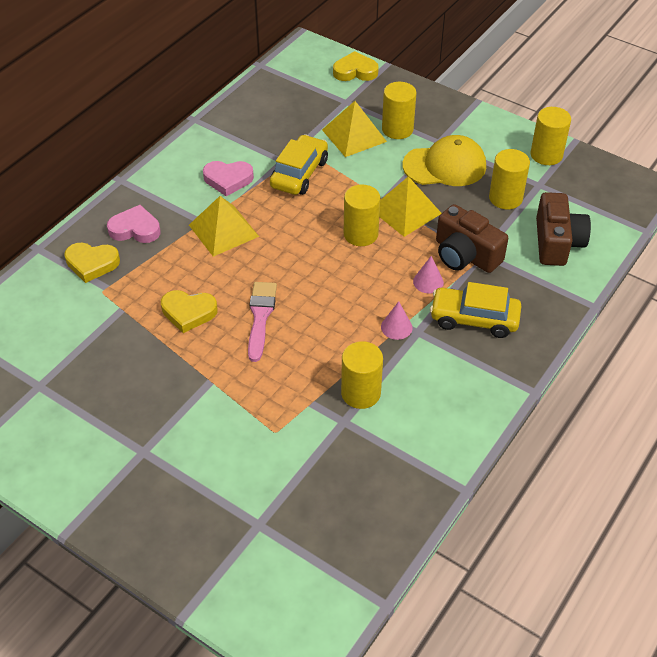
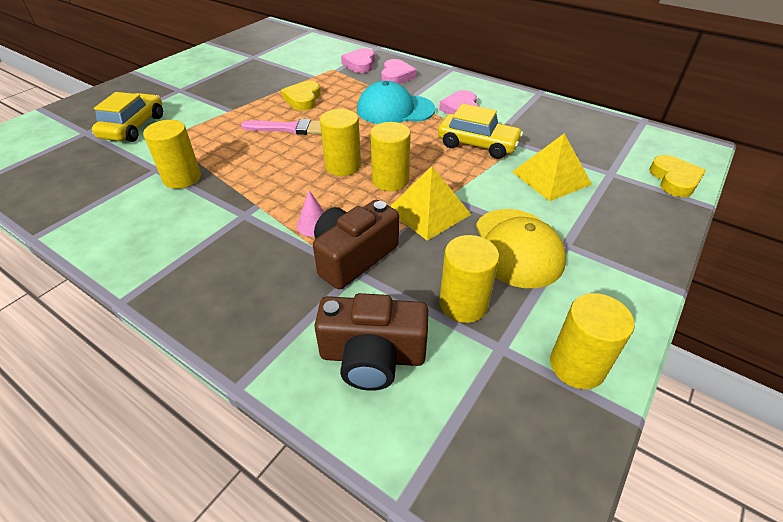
camera: 90 degrees right, 5 degrees down
(92, 264) = (360, 64): yellow heart -> pink heart
(223, 230) = (395, 110): yellow pyramid -> turquoise cap
(396, 327) = (255, 201): pink cone -> none
(397, 129) = (576, 210): yellow cylinder -> yellow cylinder (343, 166)
(474, 319) = (248, 258): yellow car -> yellow car (133, 127)

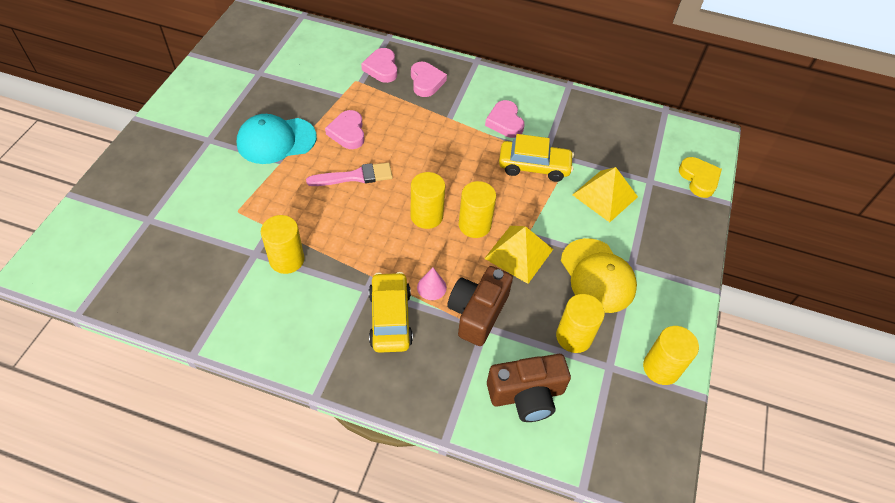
camera: 20 degrees left, 10 degrees up
(133, 127) = (195, 203): yellow car -> yellow car (390, 318)
(303, 99) = (347, 132): yellow heart -> pink heart
(395, 110) = (444, 132): turquoise cap -> turquoise cap (276, 140)

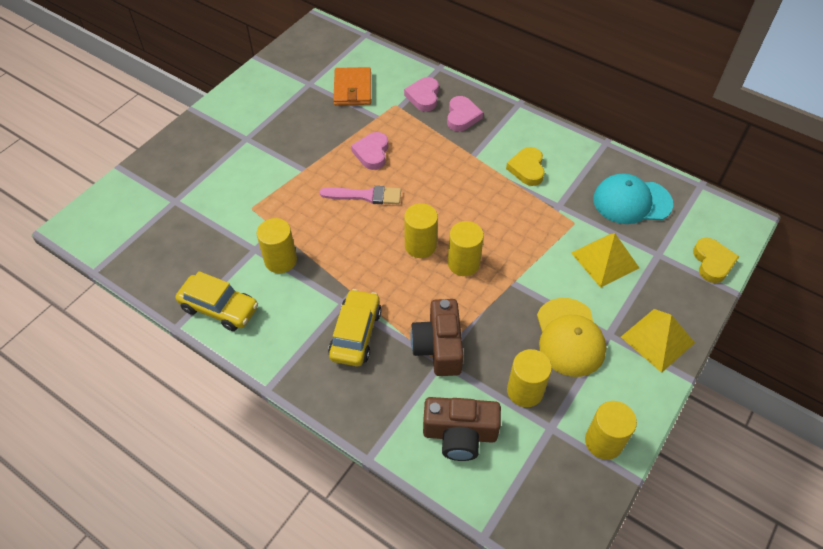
camera: 20 degrees right, 0 degrees up
(276, 140) = (305, 149): turquoise cap -> turquoise cap (631, 201)
(307, 71) = (352, 89): none -> orange wallet
(431, 287) = (403, 313): pink cone -> none
(477, 312) = (439, 347): brown camera -> brown camera turned 45 degrees counterclockwise
(505, 122) = (527, 169): pink heart -> yellow heart
(518, 254) = (497, 299): yellow pyramid -> yellow pyramid (657, 339)
(534, 166) = (541, 218): yellow car -> yellow car (219, 308)

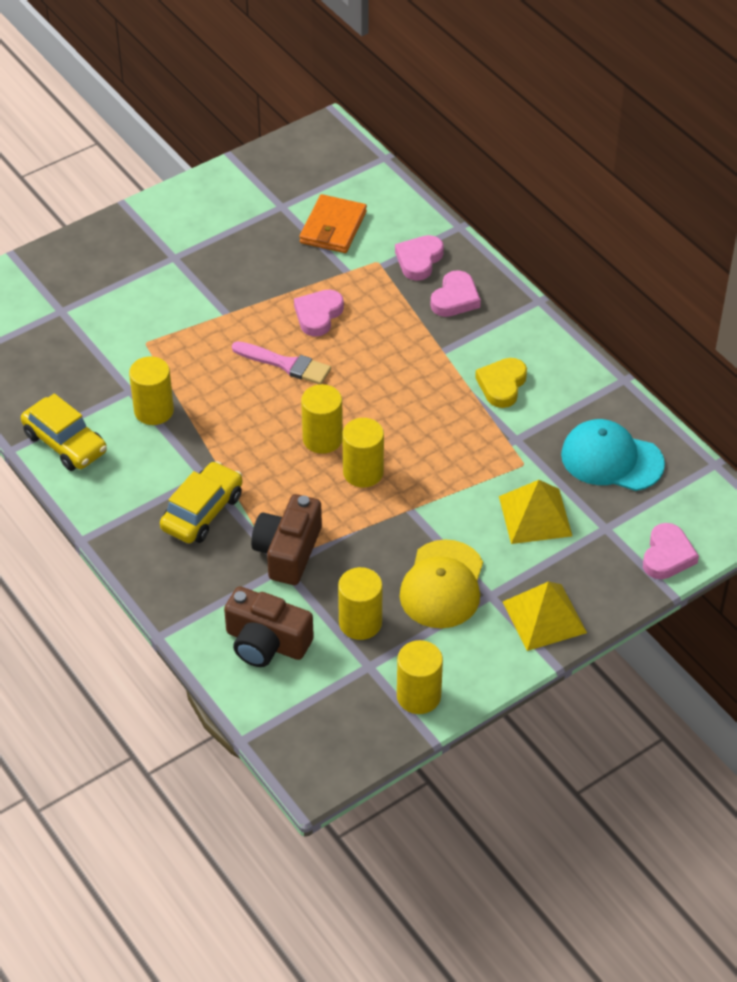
camera: 20 degrees right, 5 degrees down
(712, 262) = (667, 555): yellow heart -> pink heart

